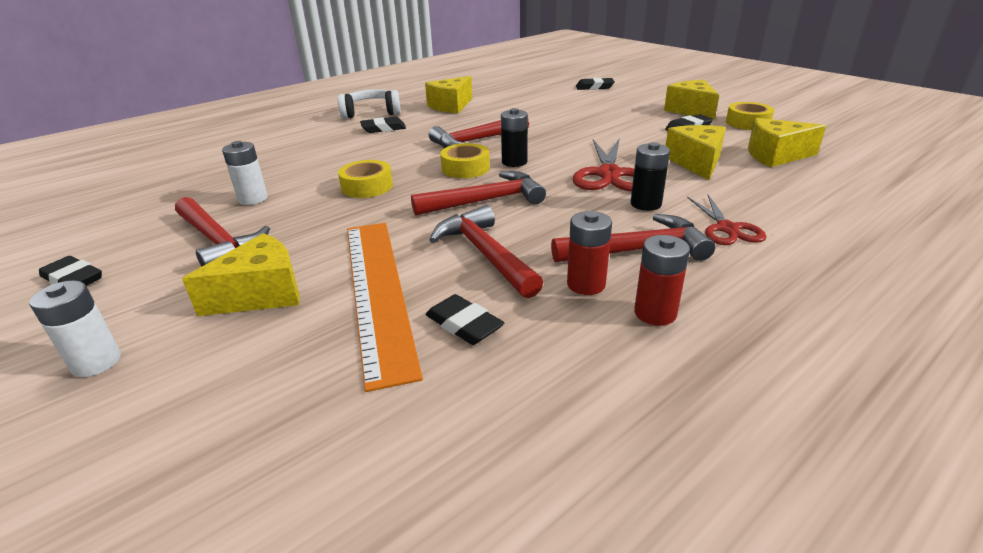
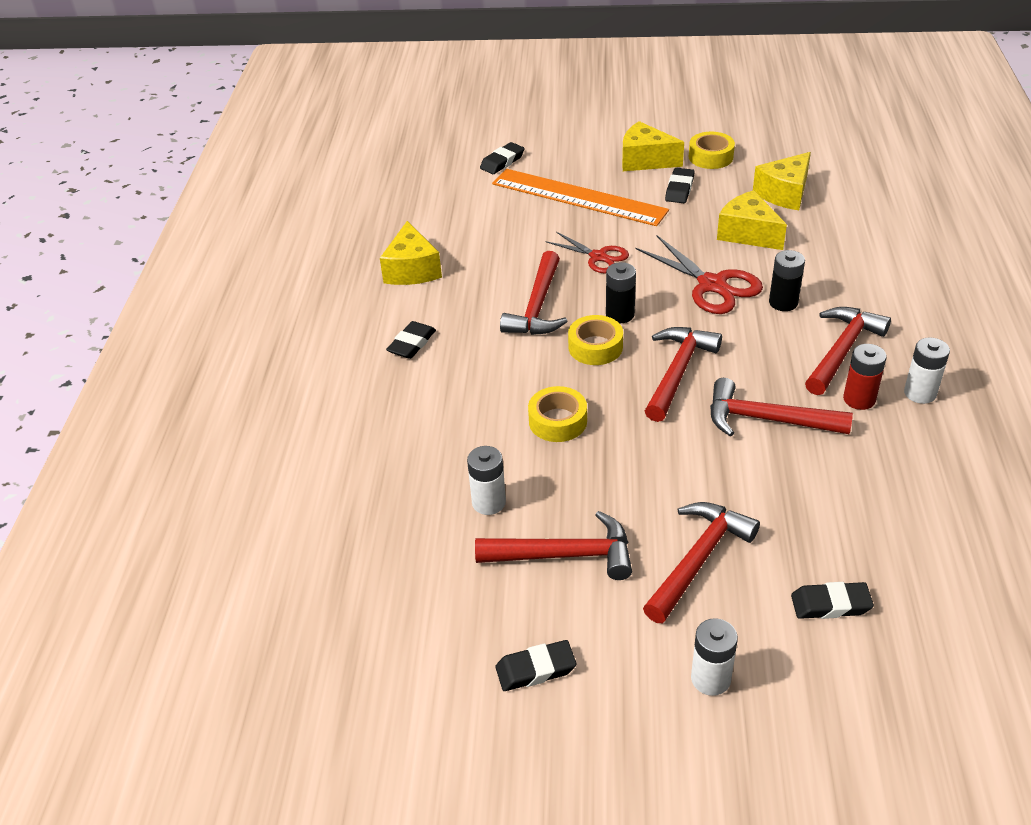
camera: 45 degrees left, 10 degrees up
(261, 294) = (698, 559): yellow cheese -> red hammer
(371, 113) = (344, 328): white headphones -> none
(377, 291) = (761, 497): orange ruler -> orange ruler (578, 197)
(464, 325) = (849, 478): black eraser -> black eraser (830, 604)
(655, 313) = (920, 393): red battery -> white battery
(727, 229) = (859, 295): red scissors -> red scissors (598, 257)

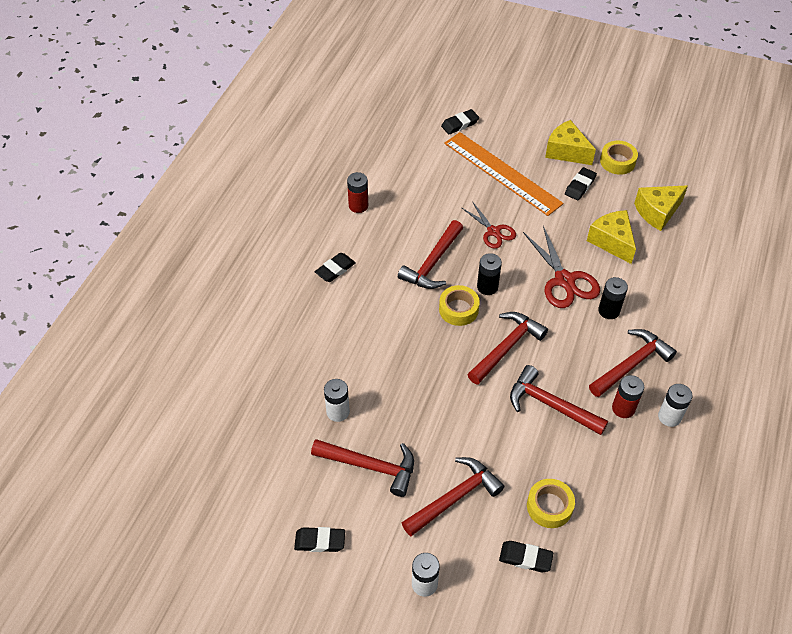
camera: 15 degrees right, 10 degrees up
(412, 270) = (358, 206): yellow cheese -> red battery
(557, 421) = (408, 362): yellow tape -> yellow tape (549, 506)

